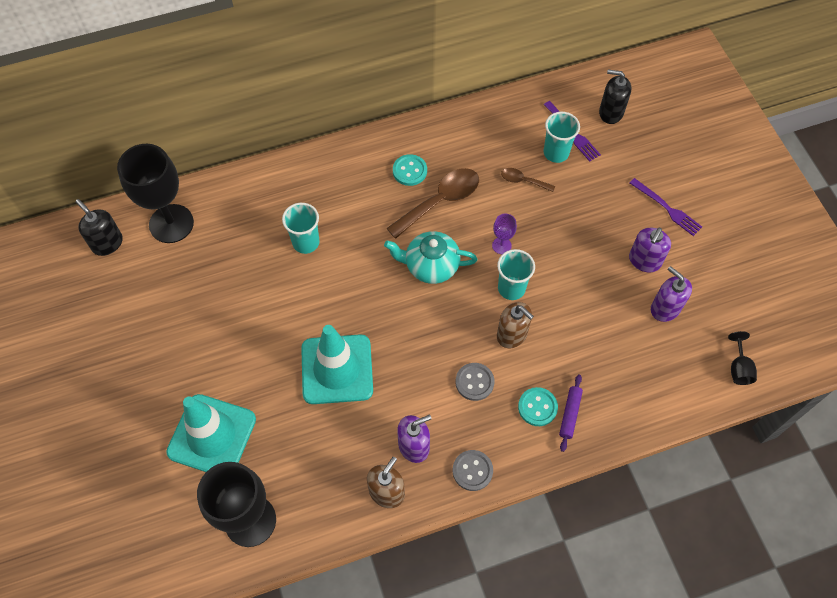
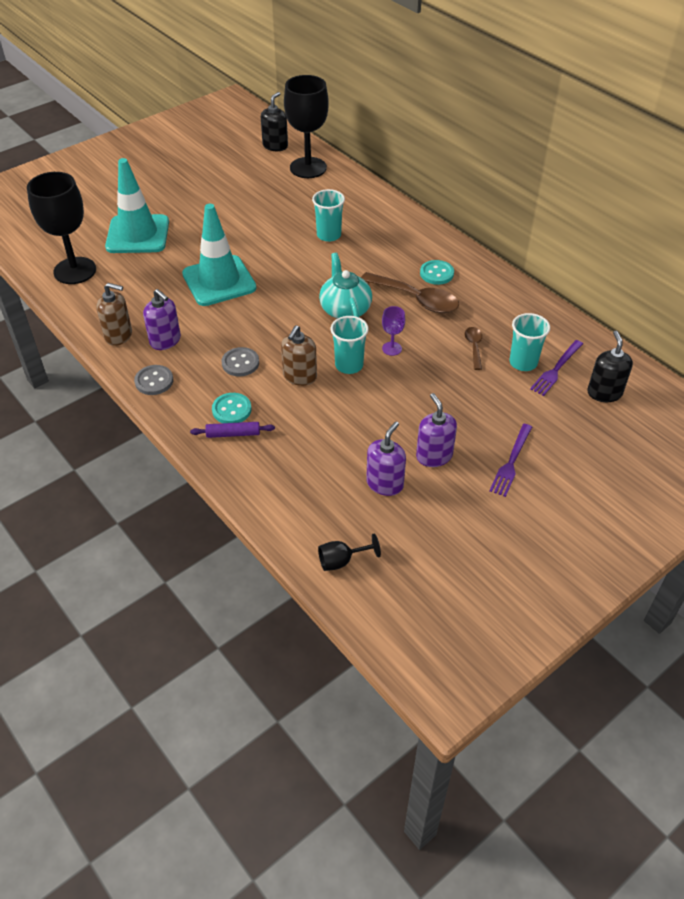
camera: 70 degrees right, 15 degrees down
(644, 261) = (434, 456): purple soap dispenser -> purple soap dispenser turned 60 degrees clockwise

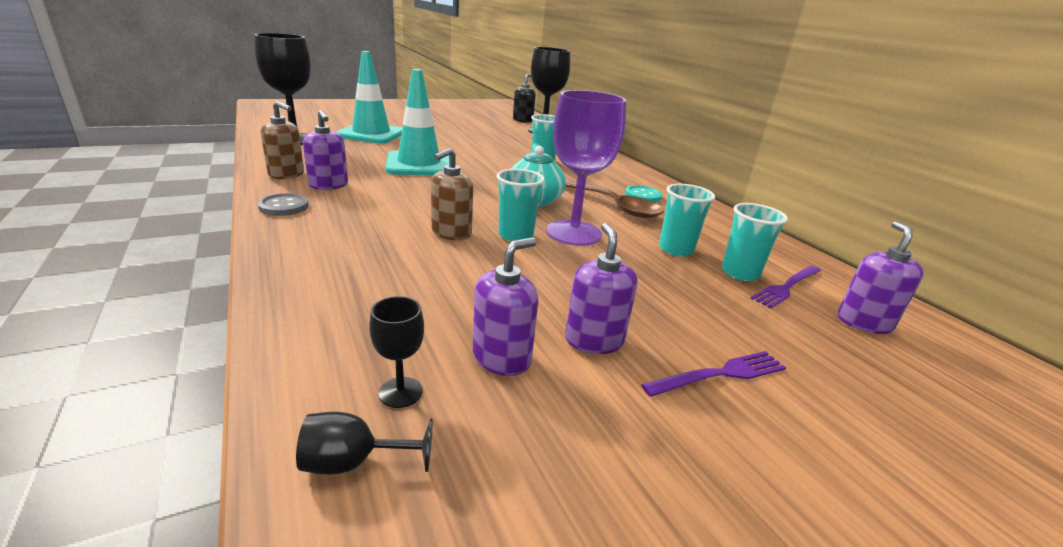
camera: 10 degrees right, 20 degrees down
(231, 410) = (347, 242): turquoise button -> none
(233, 434) = (327, 262): purple rolling pin -> none
(240, 363) = (392, 212): grey button -> none
(341, 520) = (400, 392): none -> black goblet
(392, 348) = (573, 233): purple goblet -> purple goblet, size x2.31
(474, 347) = (676, 249): brown spoon -> turquoise cup
(511, 462) = (720, 374): purple fork -> purple fork turned 150 degrees counterclockwise
(604, 393) = (863, 322): black soap dispenser -> purple soap dispenser

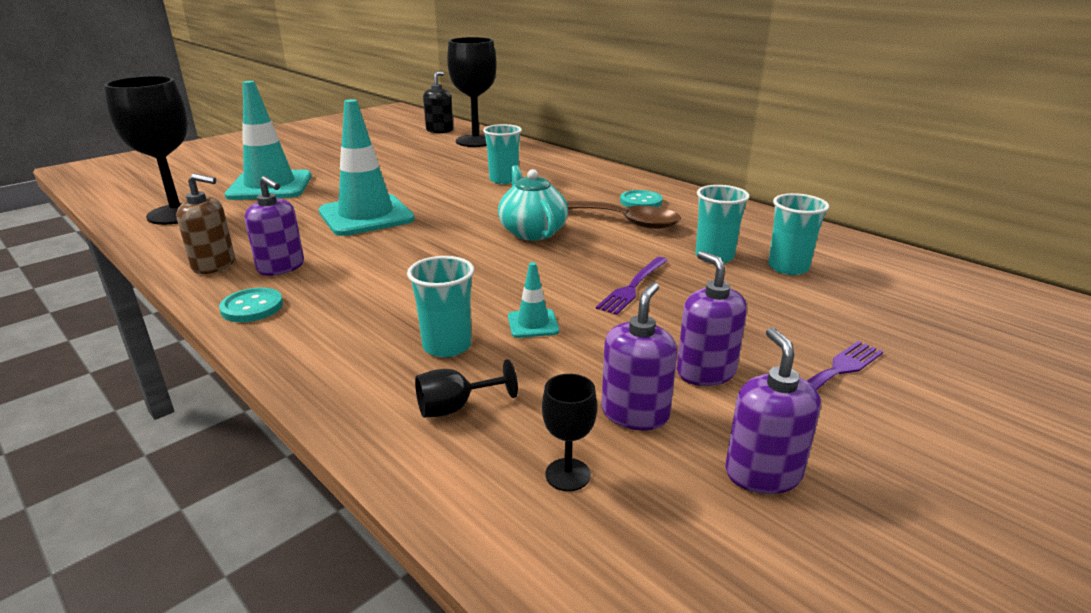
camera: 15 degrees left, 0 degrees up
(284, 206) = (252, 307): grey button -> turquoise button
(353, 462) = (580, 550): black goblet -> black goblet (455, 407)
(451, 233) = (475, 293): brown soap dispenser -> none
(476, 265) = (533, 324): none -> turquoise traffic cone
(515, 235) = (546, 279): turquoise cup -> turquoise cup (447, 346)
(573, 233) = (603, 262): purple goblet -> none
(786, 287) = (836, 272): purple fork -> purple fork (633, 286)
(863, 322) = (919, 291): purple soap dispenser -> purple soap dispenser (763, 473)

